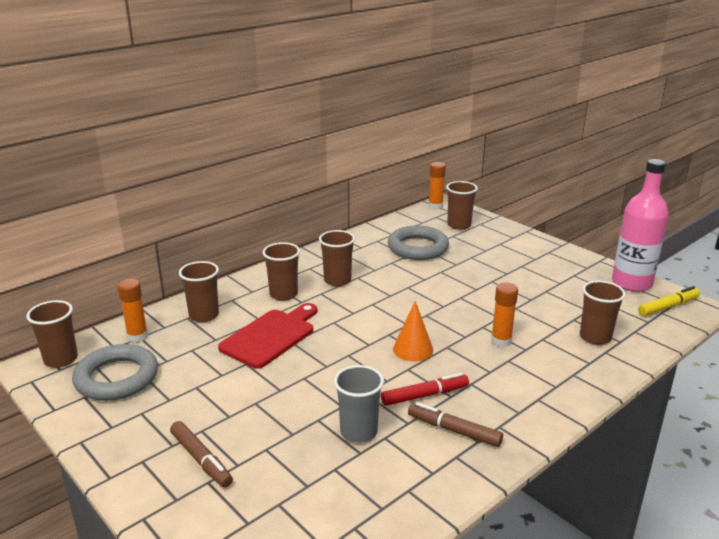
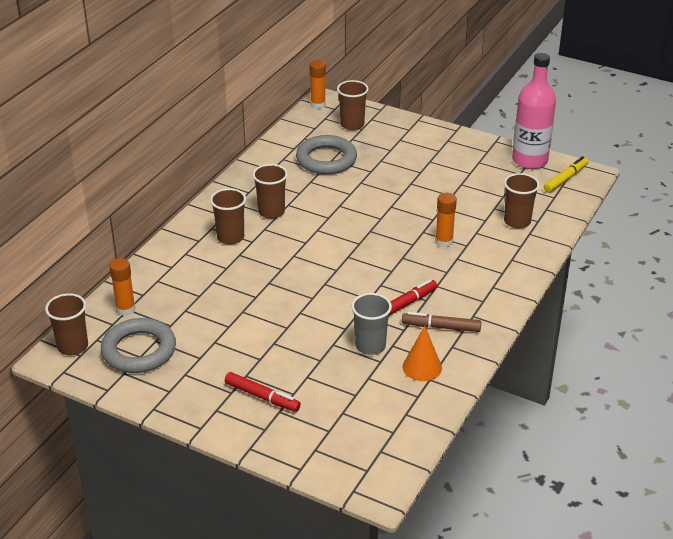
camera: 20 degrees left, 10 degrees up
(201, 459) = (262, 397): brown marker -> red marker
(204, 315) = (171, 275): brown cup -> none
(270, 336) = (247, 282): red cutting board -> none
(413, 349) = (375, 266): orange cone -> orange cone (422, 367)

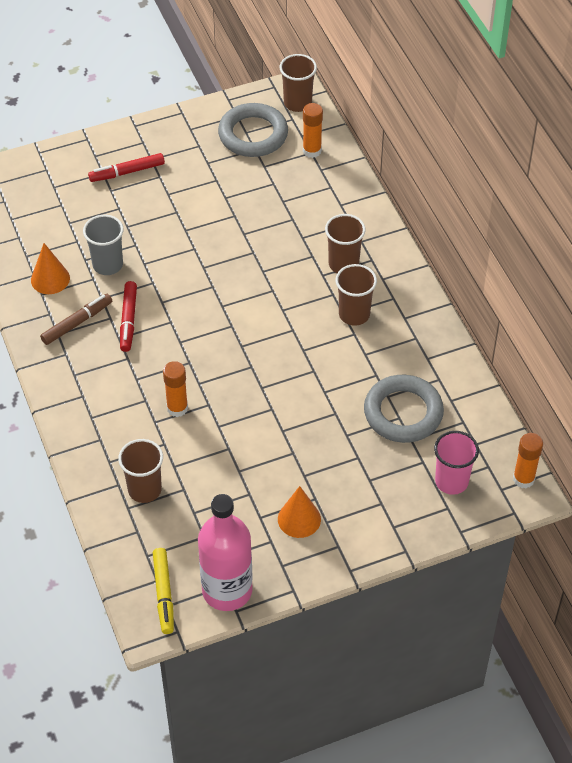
camera: 130 degrees right, 15 degrees up
(352, 124) = (451, 481): brown cup -> pink cup
(451, 160) = (299, 519): none -> orange cone

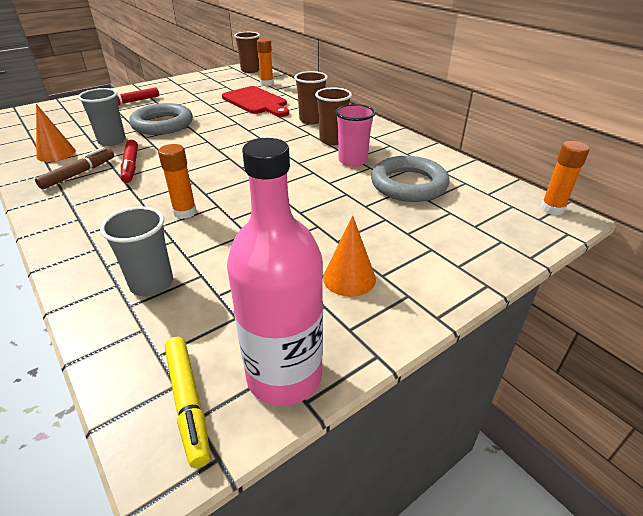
camera: 15 degrees left, 15 degrees down
(144, 489) = (151, 284): brown cup -> grey cup
(253, 134) = (223, 82): grey ring -> grey ring (162, 124)
(286, 202) = (256, 102): none -> red cutting board
(451, 481) = (488, 221): pink cup -> pink cup (352, 161)

